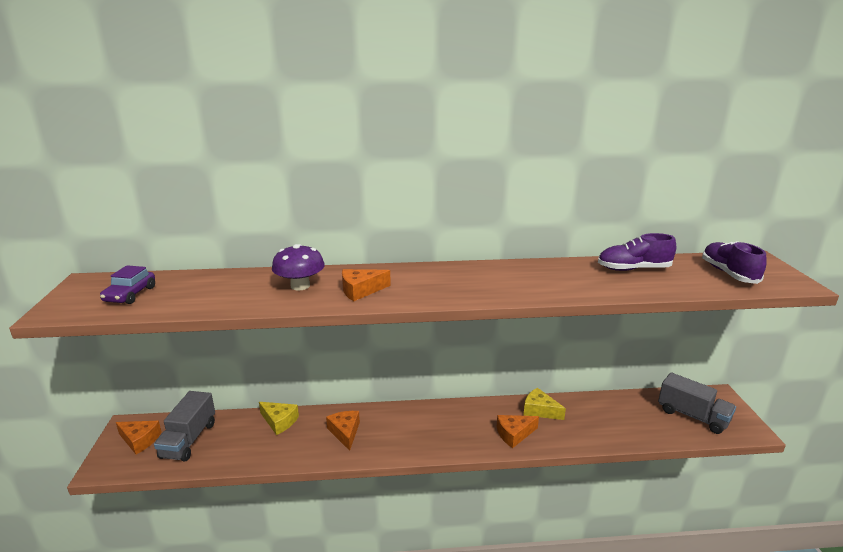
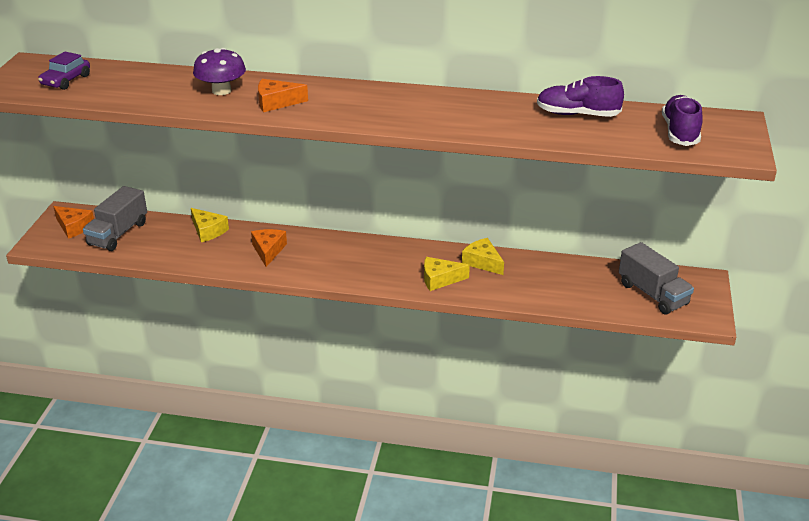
camera: 15 degrees right, 10 degrees up
(514, 434) = (440, 279): orange cheese -> yellow cheese

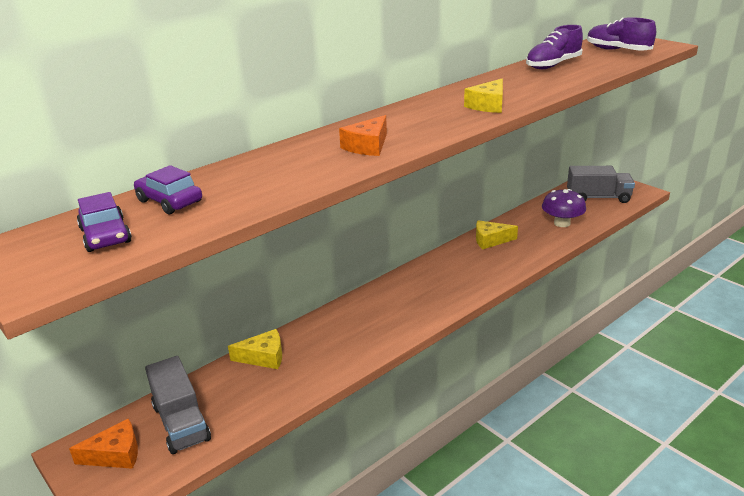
camera: 50 degrees left, 5 degrees down
(124, 78) = (169, 201): none -> purple car
(221, 90) = (298, 162): purple mushroom -> purple mushroom (562, 223)
(268, 250) = (346, 333): orange cheese -> none
(440, 279) = (493, 266): yellow cheese -> yellow cheese (488, 105)

